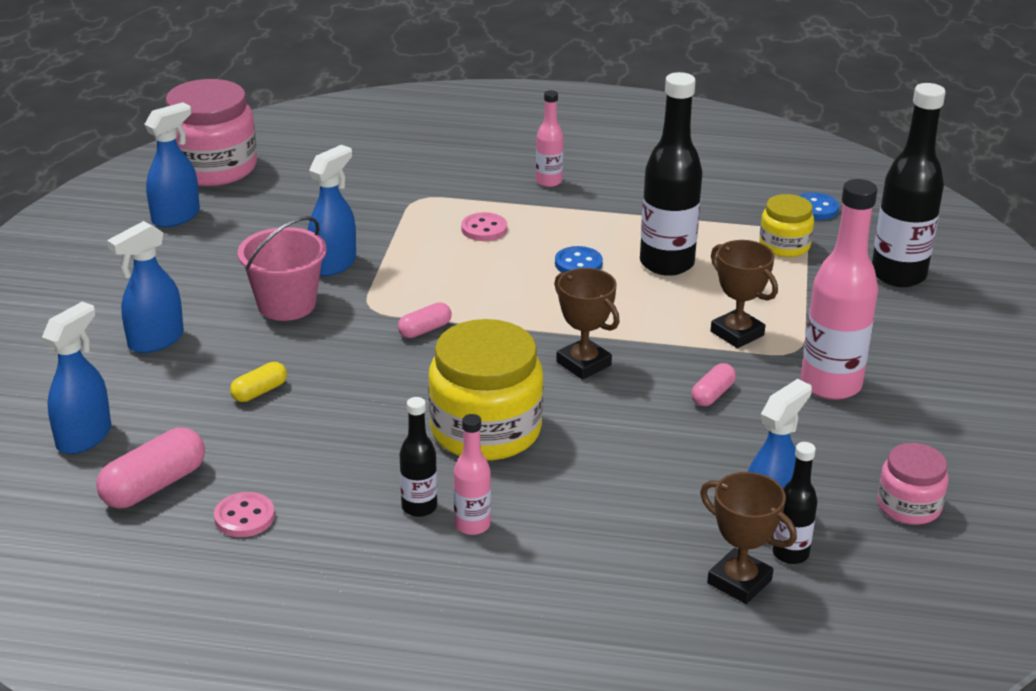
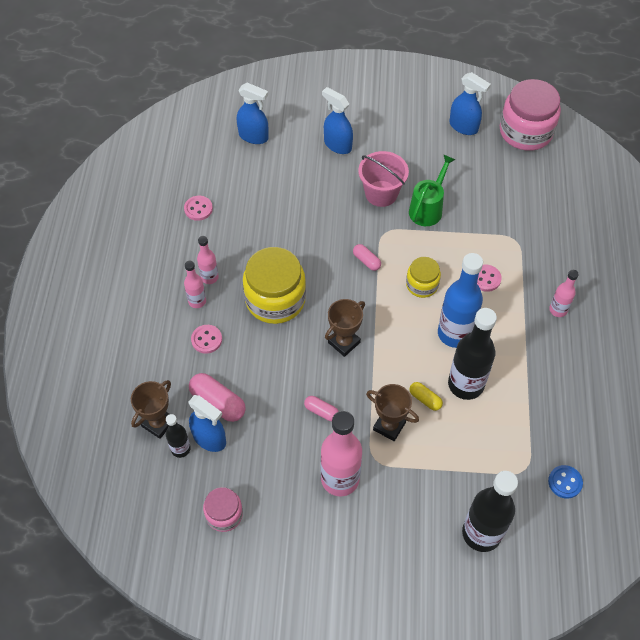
camera: 85 degrees right, 25 degrees up
(154, 485) = (219, 170): pink capsule -> pink capsule (218, 402)
(259, 392) = (298, 196): yellow capsule -> yellow capsule (425, 399)
(334, 264) = (428, 208): blue spray bottle -> green watering can
(419, 507) = (209, 277): black bottle -> pink bottle
(561, 515) = (206, 340): none -> pink button
(578, 264) = (454, 333): blue button -> blue bottle
(737, 333) = (389, 426): brown trophy -> brown trophy turned 75 degrees clockwise
(784, 245) = (506, 458): yellow jar -> yellow jar (422, 285)

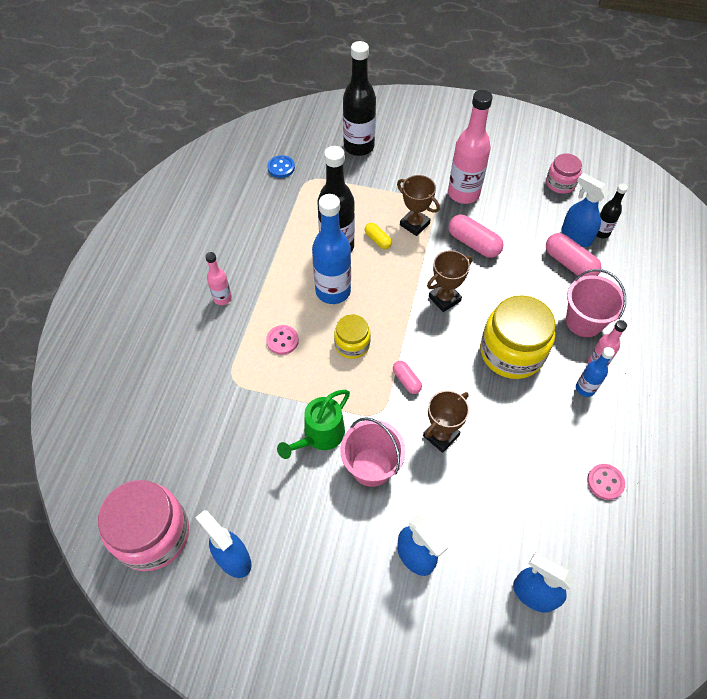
camera: 170 degrees left, 0 degrees up
(158, 423) = (624, 254): brown trophy -> brown trophy (441, 435)
(206, 340) = (584, 321): pink button -> pink bucket
(209, 277) = (585, 388): pink bottle -> blue bottle
(321, 411) = (473, 243): pink capsule -> pink capsule, size x1.74

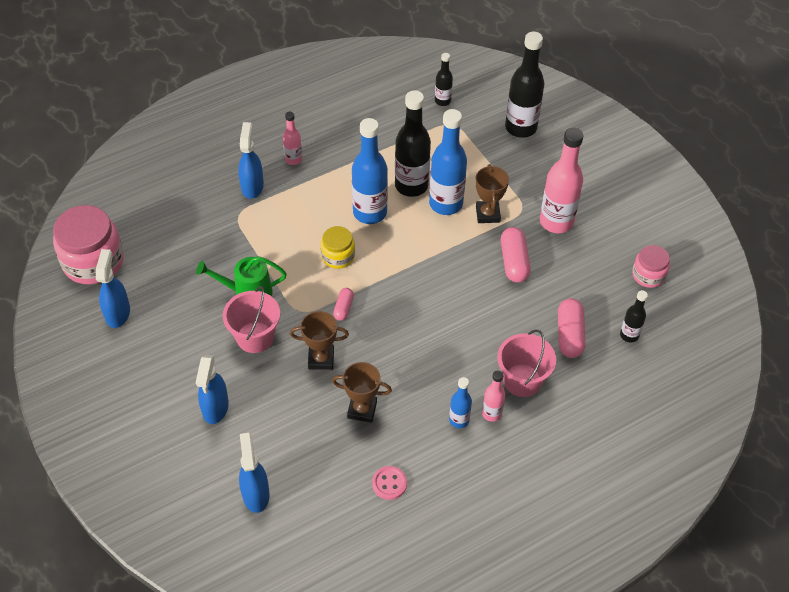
camera: 45 degrees right, 5 degrees down
(281, 167) = (442, 101): blue button -> black bottle
(282, 340) = (297, 217): pink button -> none
(377, 240) = (446, 204): yellow capsule -> blue bottle
(444, 299) = (440, 280): brown trophy -> brown trophy (362, 409)
(511, 352) = (439, 353): yellow jar -> none
(575, 236) = (603, 321): blue spray bottle -> blue spray bottle (252, 186)

